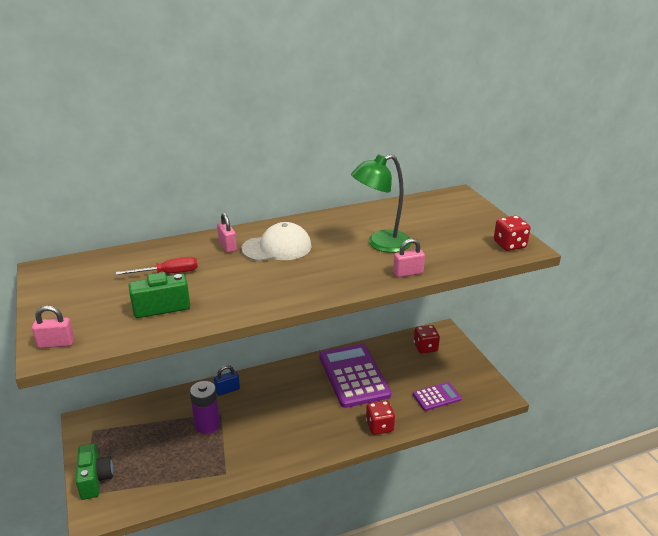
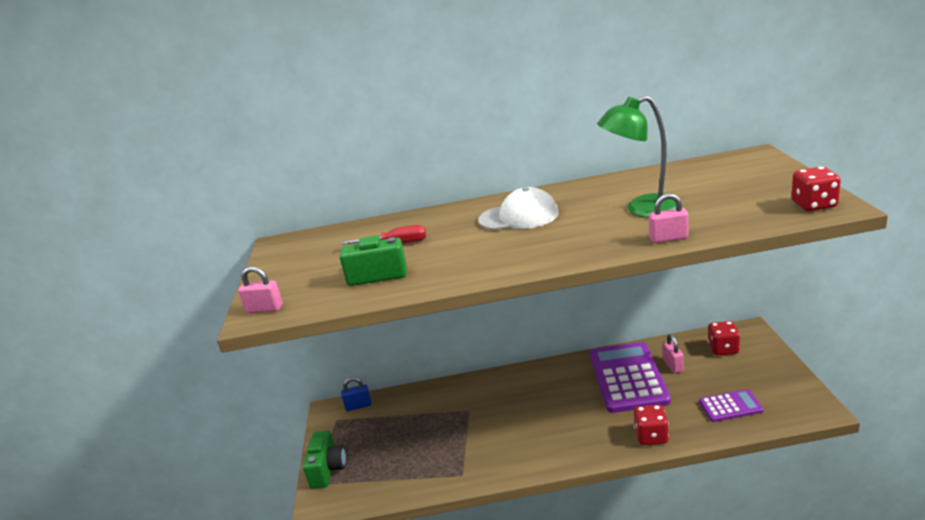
camera: 20 degrees right, 5 degrees down
(207, 425) = (452, 422): purple battery -> none
(227, 246) = (465, 217): pink padlock -> pink padlock (672, 365)
(227, 390) = (480, 387): blue padlock -> blue padlock (358, 406)

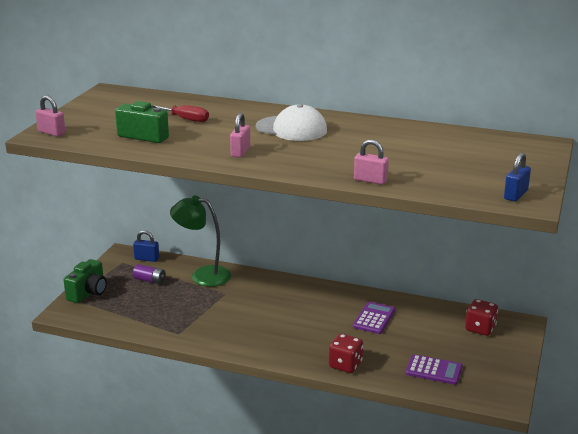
camera: 20 degrees right, 0 degrees up
(381, 428) = (150, 280): none -> purple battery
(627, 378) = (374, 318): purple calculator -> purple calculator, size x0.50
(642, 209) = (386, 154): green lamp -> green lamp (203, 275)
(672, 365) = (422, 324): pink padlock -> pink padlock (240, 152)
(814, 205) = (515, 195): red dice -> blue padlock

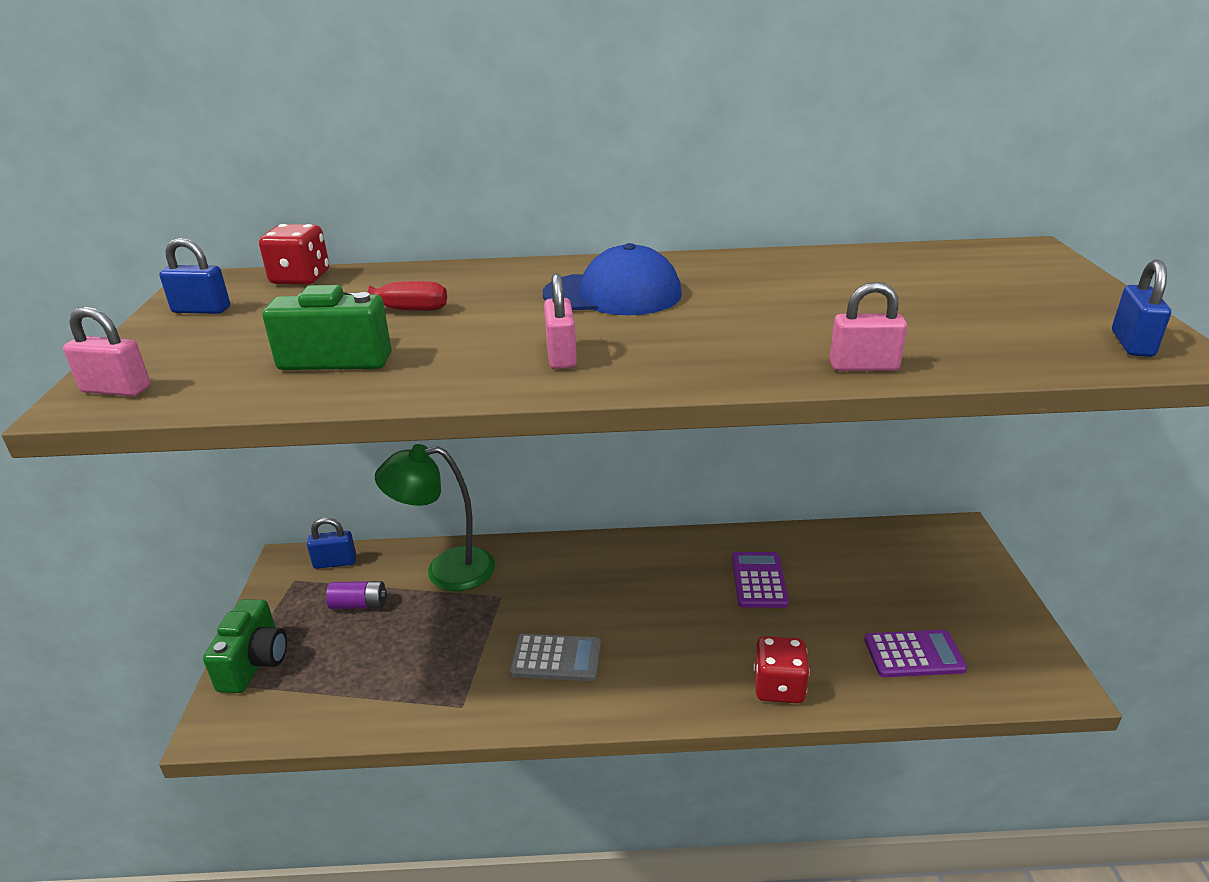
camera: 20 degrees left, 5 degrees up
(99, 104) = (201, 310): none -> blue padlock
(237, 326) = (556, 658): none -> grey calculator
(291, 129) = (613, 294): white cap -> blue cap
(480, 328) = (915, 556): red dice -> red dice (300, 278)

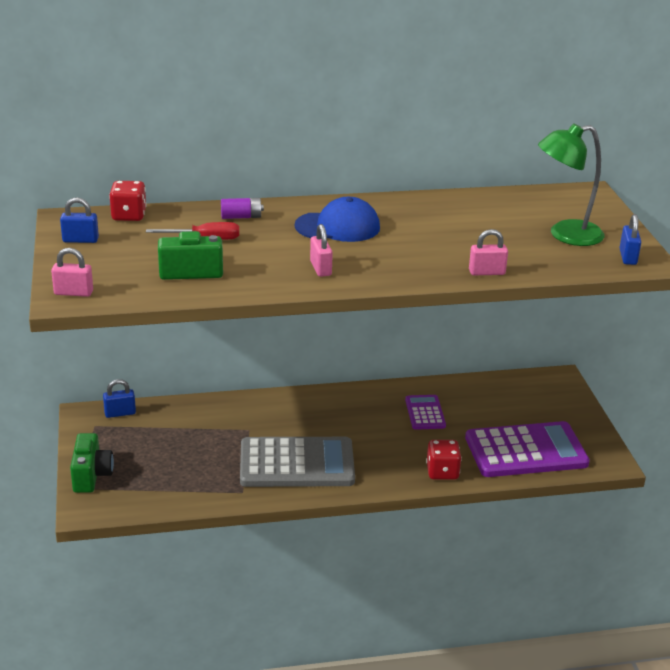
camera: 10 degrees left, 0 degrees up
(359, 604) = (149, 439): purple battery -> purple battery (241, 217)
(446, 570) = (204, 415): green lamp -> green lamp (565, 235)
(556, 658) = (297, 463): grey calculator -> grey calculator, size x1.98
(914, 654) = (526, 451): purple calculator -> purple calculator, size x1.98

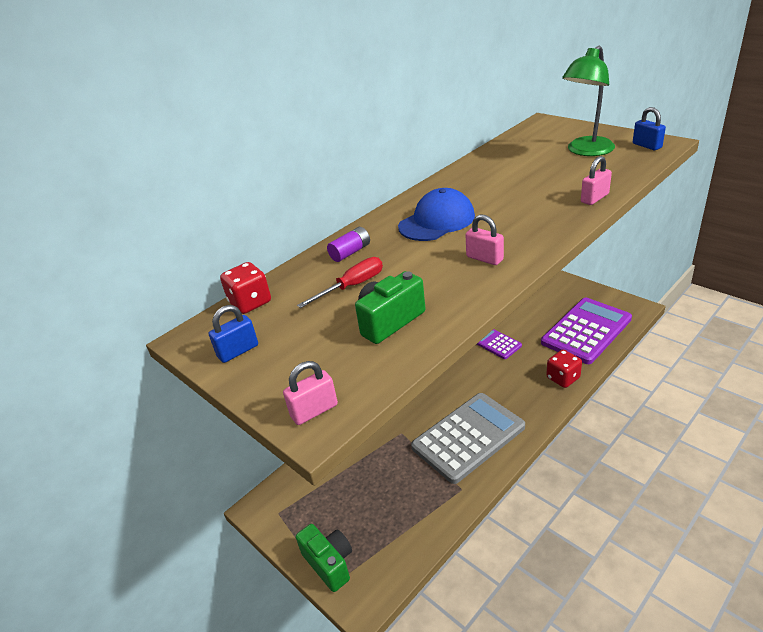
camera: 30 degrees left, 5 degrees up
(120, 413) = (286, 486): blue padlock -> none

